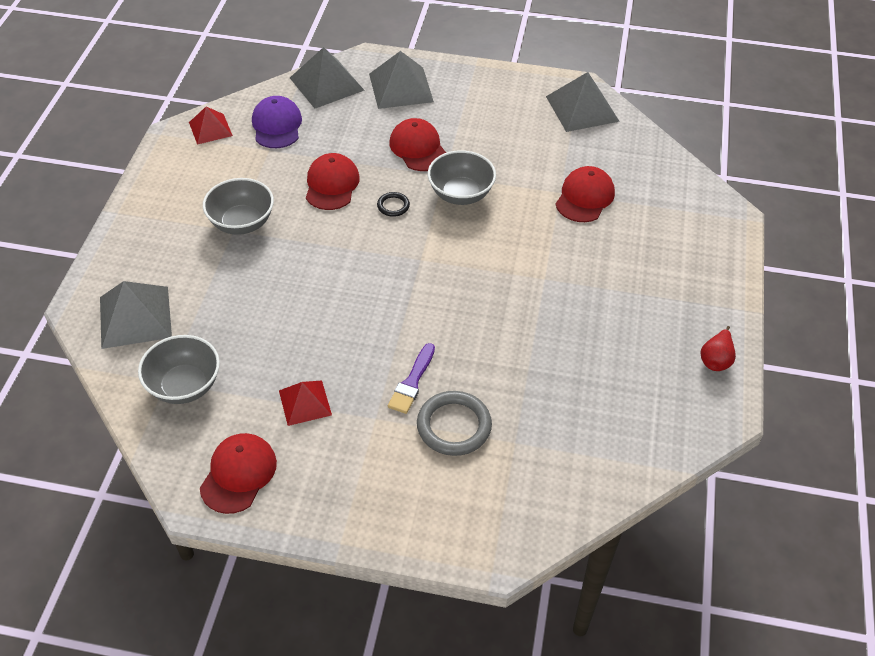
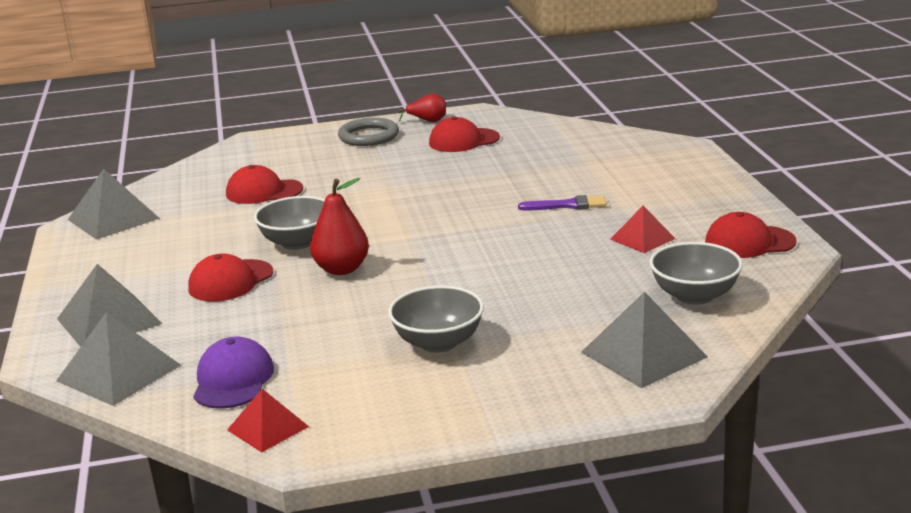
camera: 110 degrees left, 25 degrees down
(277, 125) = (233, 380): purple cap -> purple cap turned 120 degrees clockwise
(331, 184) = (329, 311): red cap -> red cap (463, 141)
(393, 206) = (341, 269): black ring -> red pear
(454, 426) = (593, 181): grey ring -> grey ring (369, 136)

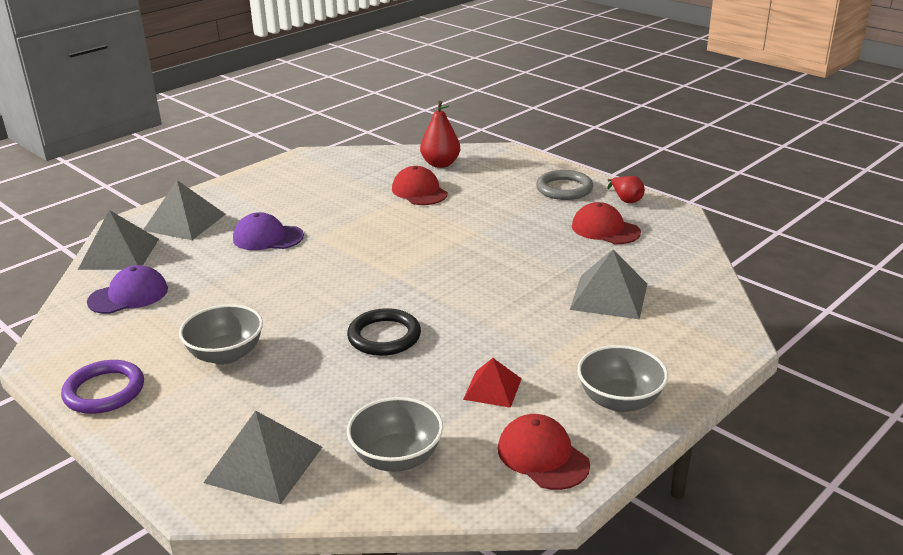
camera: 55 degrees right, 5 degrees up
(113, 219) = (328, 162): grey pyramid -> grey pyramid (609, 296)
(230, 281) = (267, 237): red cap -> purple cap
(267, 428) = (70, 334): red pyramid -> none
(297, 242) = (347, 237): grey bowl -> grey bowl (619, 401)
(341, 269) = (317, 270): red pear -> red pear (440, 164)
(421, 420) = (104, 391): none -> purple ring
(508, 263) = (384, 336): none -> black ring
(567, 205) = (525, 325): purple brush -> none

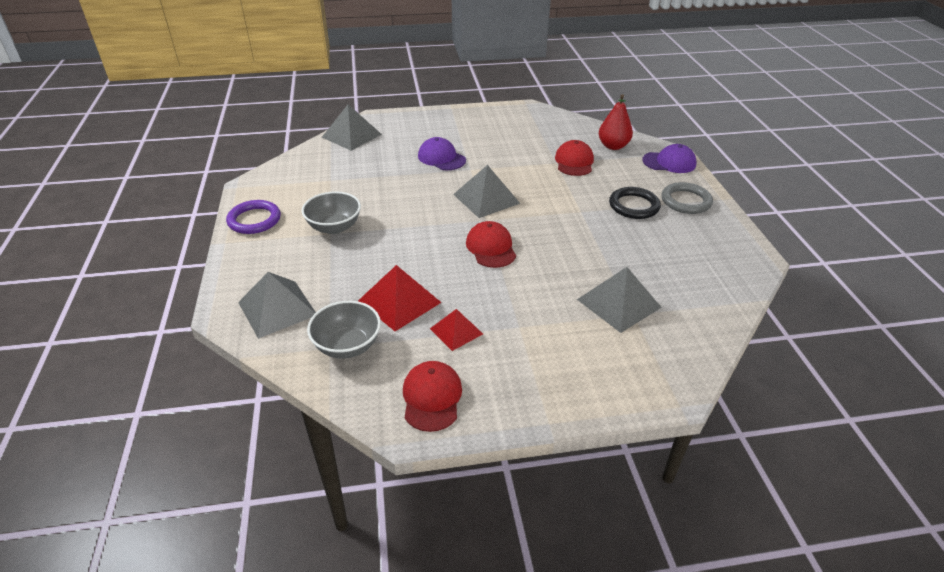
camera: 35 degrees right, 10 degrees up
(128, 295) = (328, 165): purple cap -> purple cap (669, 162)
(185, 222) = (407, 128): grey pyramid -> grey pyramid (486, 198)
(384, 336) = (433, 259): black ring -> black ring (634, 206)
(399, 391) = (399, 301): none -> red pyramid
(605, 229) = (680, 248): red cap -> red cap (491, 248)
(619, 401) = (530, 388): grey bowl -> none
(626, 200) = (727, 230): red pear -> none

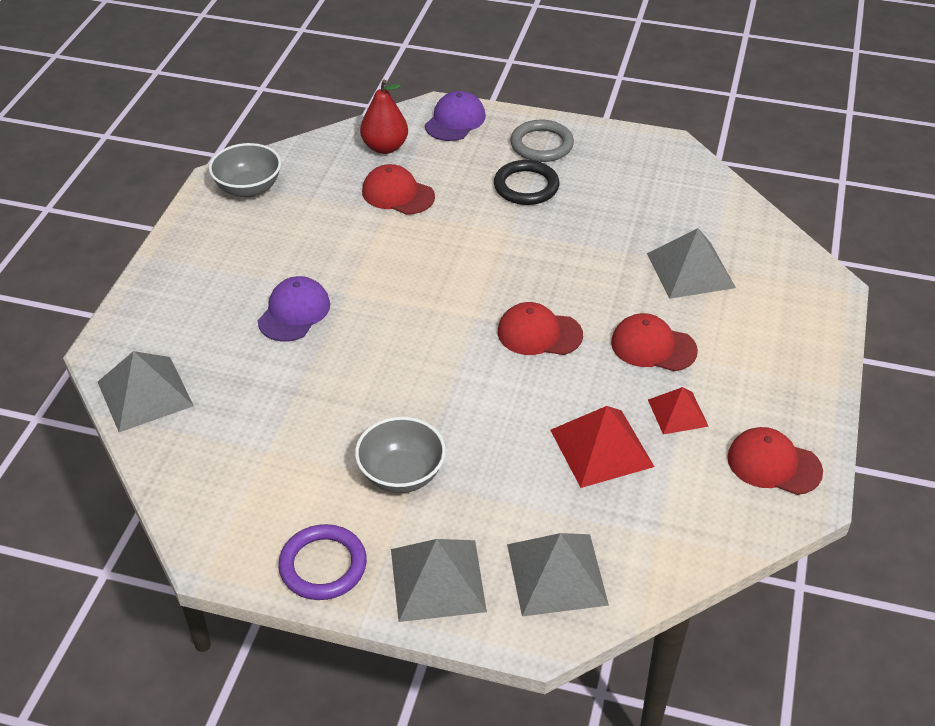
camera: 65 degrees left, 5 degrees up
(347, 346) = (661, 517): grey bowl -> grey bowl (248, 188)
(441, 158) = (294, 312): purple cap -> purple cap turned 135 degrees clockwise
(486, 198) = (429, 302): grey pyramid -> grey pyramid (437, 579)
(517, 303) = (653, 346): none -> red cap

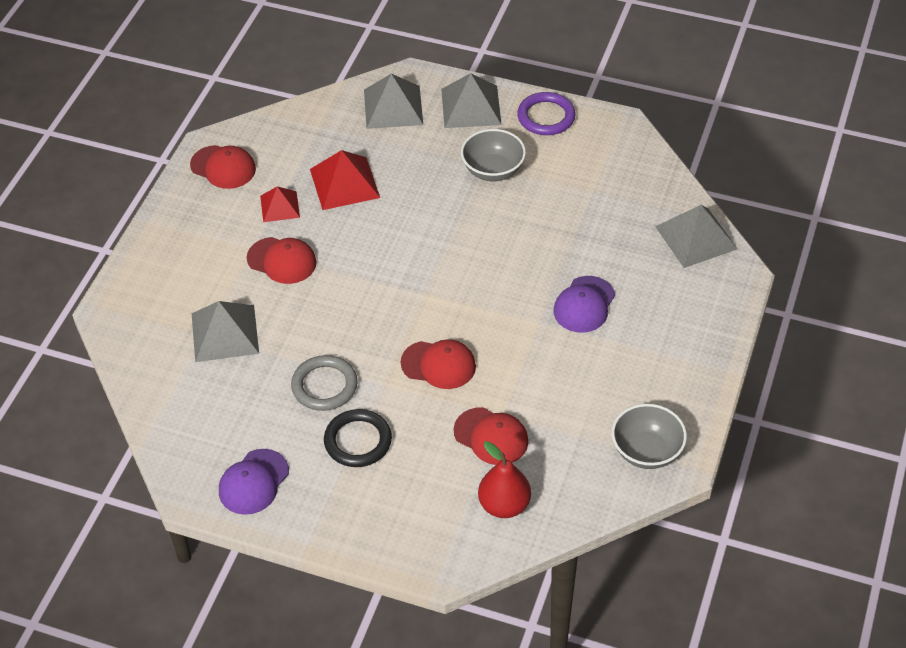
camera: 175 degrees left, 5 degrees up
(455, 120) = (423, 545): purple cap -> purple cap (253, 482)
(539, 333) = (374, 276): red cap -> red cap (438, 365)
(541, 145) = (331, 501): grey ring -> grey ring (324, 386)

